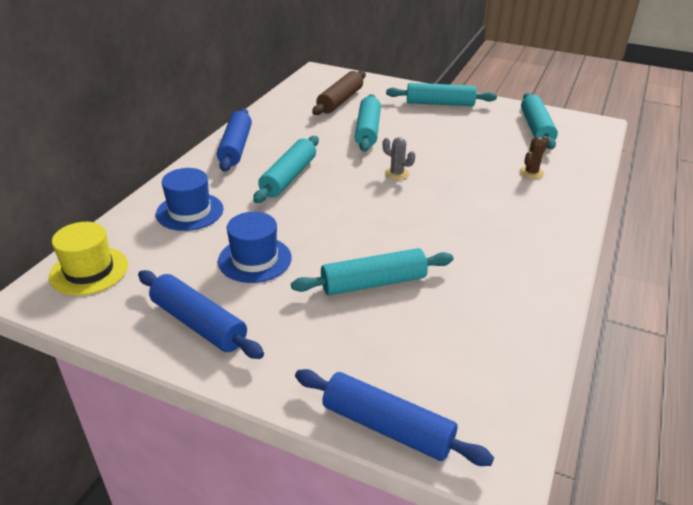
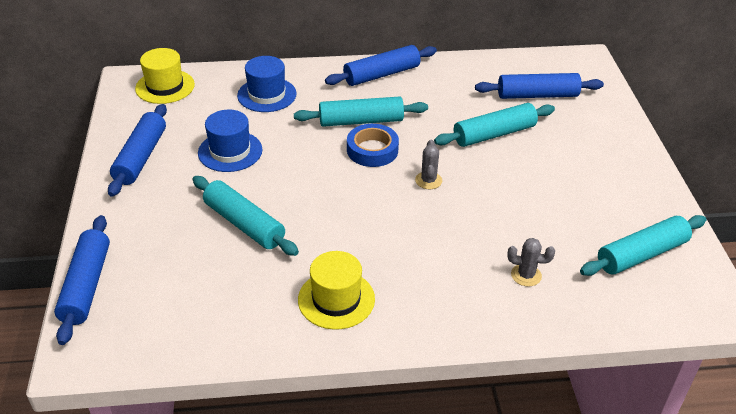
camera: 60 degrees right, 5 degrees up
(333, 185) = (372, 150): none -> blue tape
(340, 101) = (537, 95): brown rolling pin -> blue rolling pin
(440, 103) = (615, 162): turquoise rolling pin -> none
(508, 262) = (336, 299): none -> yellow hat
(531, 173) = (526, 275): brown cactus -> grey cactus

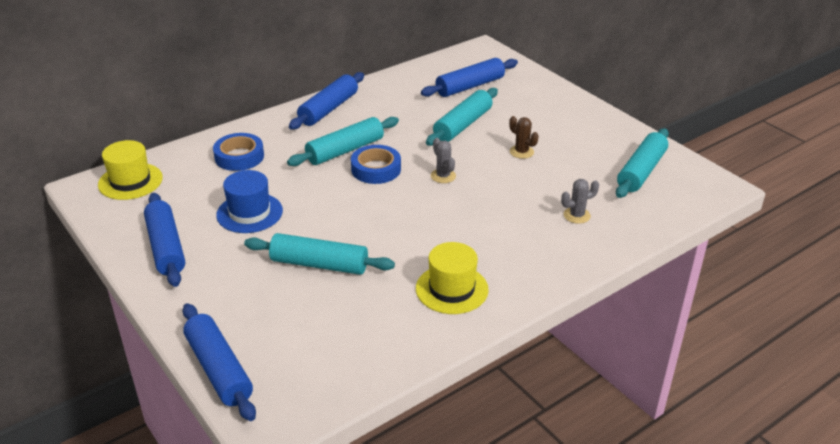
camera: 30 degrees left, 5 degrees down
(267, 95) = (239, 157): blue hat -> blue tape
(529, 184) = (521, 152): none -> brown cactus

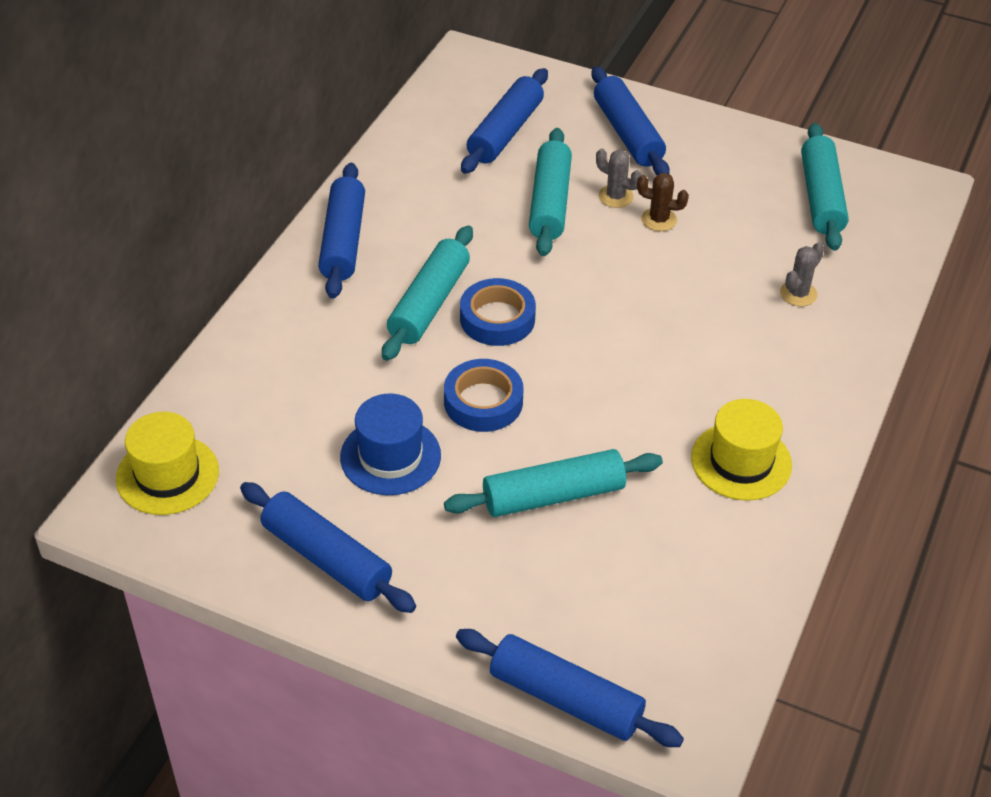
camera: 30 degrees left, 10 degrees up
(239, 157) = (289, 371): blue tape -> blue tape (483, 402)
(443, 176) = (593, 296): grey cactus -> grey cactus (615, 196)
(544, 106) = (628, 133): none -> blue rolling pin

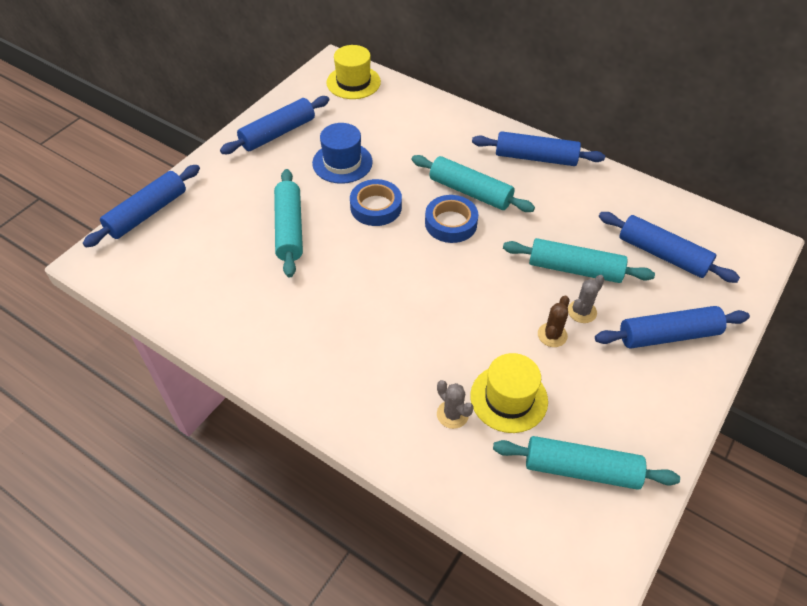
camera: 100 degrees right, 5 degrees up
(741, 461) = (286, 332): yellow hat -> yellow hat (509, 398)

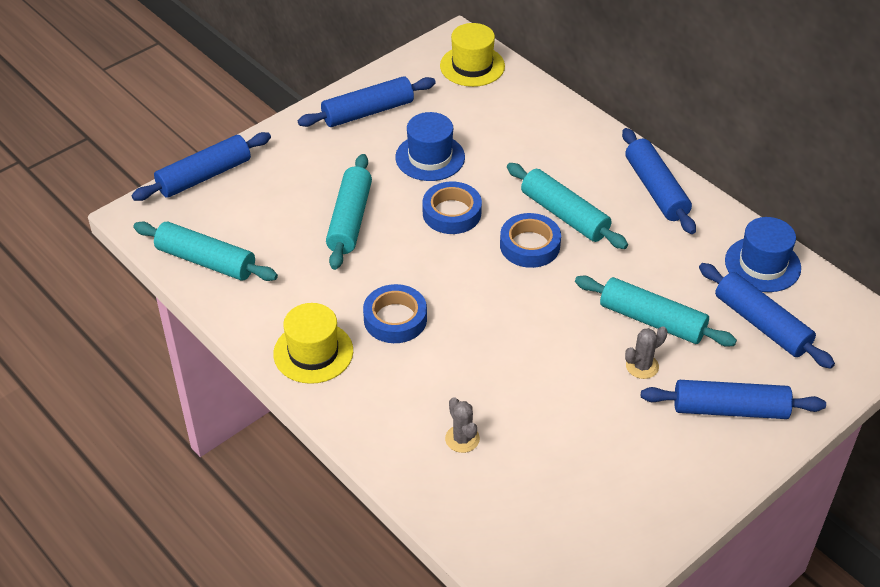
camera: 15 degrees right, 5 degrees down
(356, 312) = (395, 319): none -> blue tape
(509, 398) = (527, 436): yellow hat -> yellow hat (313, 352)
(536, 157) = (656, 189): blue rolling pin -> blue rolling pin turned 45 degrees clockwise
(552, 335) = (599, 383): brown cactus -> none
(581, 469) = (577, 518): turquoise rolling pin -> turquoise rolling pin (206, 261)
(642, 204) = (762, 264): none -> blue hat

